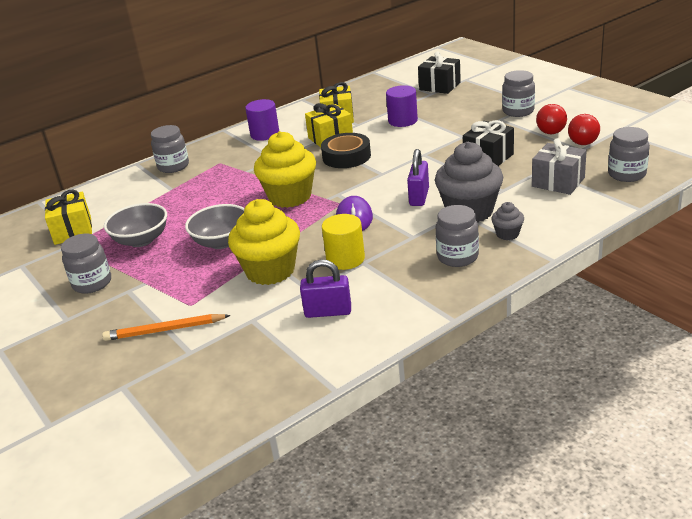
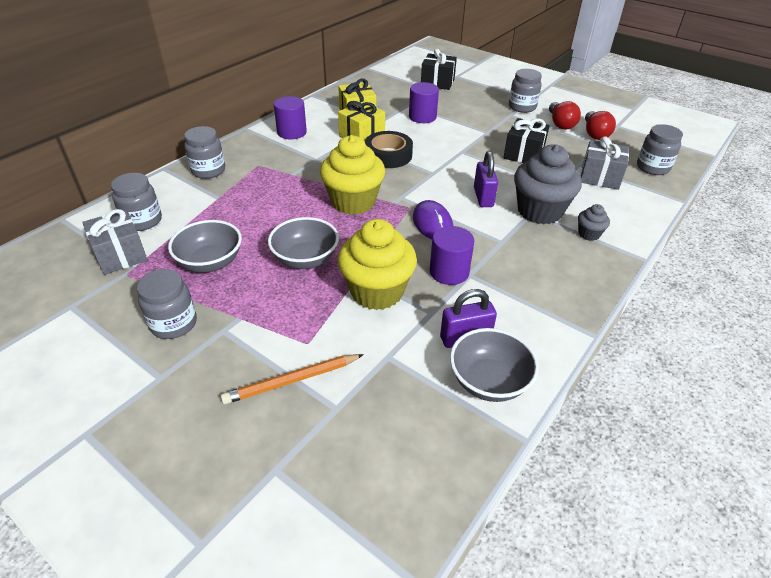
camera: 20 degrees left, 10 degrees up
(73, 231) = (121, 255): yellow gift -> grey gift
(328, 345) = (489, 381): none -> grey bowl
(345, 259) = (449, 272): yellow cylinder -> purple cylinder
(457, 257) = (558, 262): grey jar -> grey jar (143, 221)

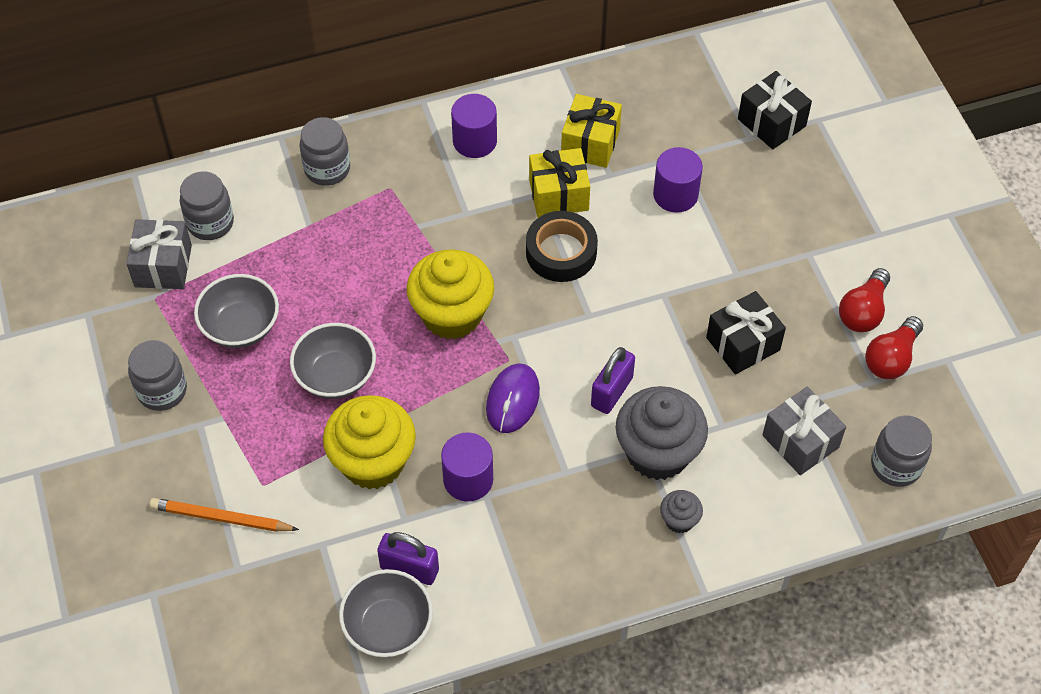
camera: 35 degrees right, 15 degrees up
(522, 107) = (844, 245): grey jar -> none

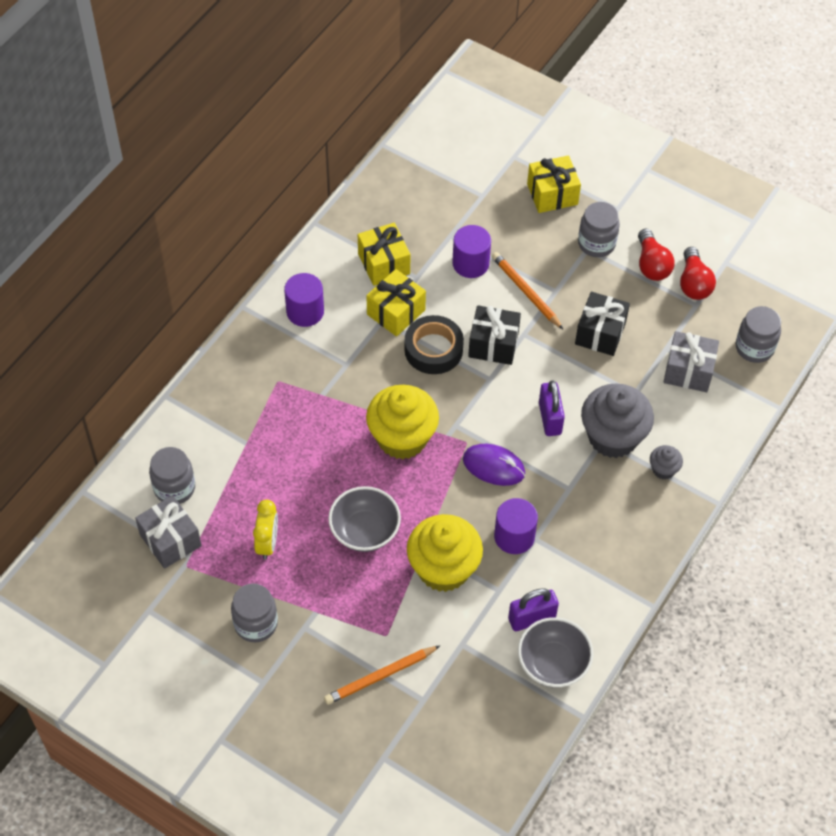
camera: 40 degrees left, 0 degrees up
(241, 326) = (267, 543): grey bowl -> yellow clock
(327, 169) = (221, 396): grey jar -> grey jar (596, 243)
(512, 400) = (493, 466): purple mouse -> purple mouse turned 45 degrees counterclockwise
(705, 255) = (525, 292): none -> orange pencil
(771, 122) = (487, 177): black gift -> black gift (493, 344)
(823, 179) = (552, 194): none -> yellow gift

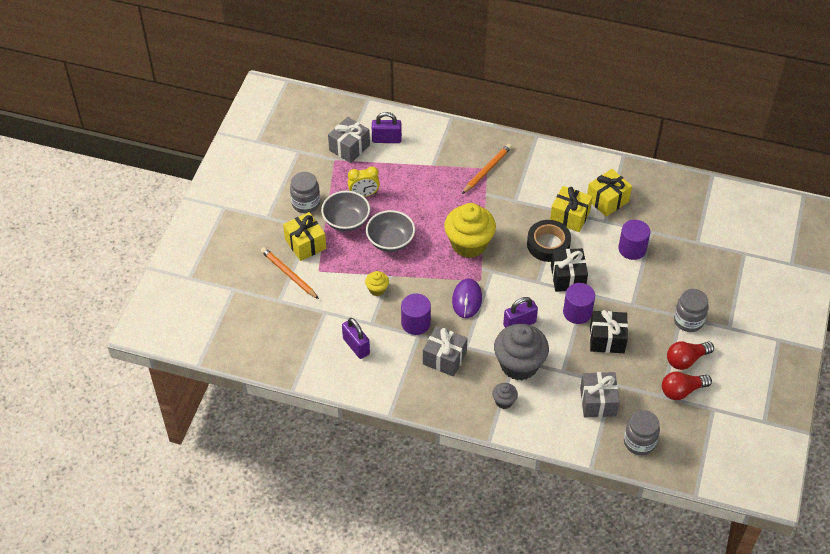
camera: 75 degrees right, 5 degrees down
(174, 488) = (386, 139): grey jar -> purple padlock
(305, 311) = (547, 168): purple cylinder -> purple cylinder (577, 312)
(443, 568) = (377, 289): yellow cupcake -> yellow cupcake, size x0.46
(525, 292) = (623, 286): orange pencil -> orange pencil (487, 170)
(552, 194) = (721, 284): yellow gift -> yellow gift (305, 244)
(553, 663) = (326, 365): grey bowl -> grey bowl (346, 221)
(580, 518) = (444, 358): none -> grey gift

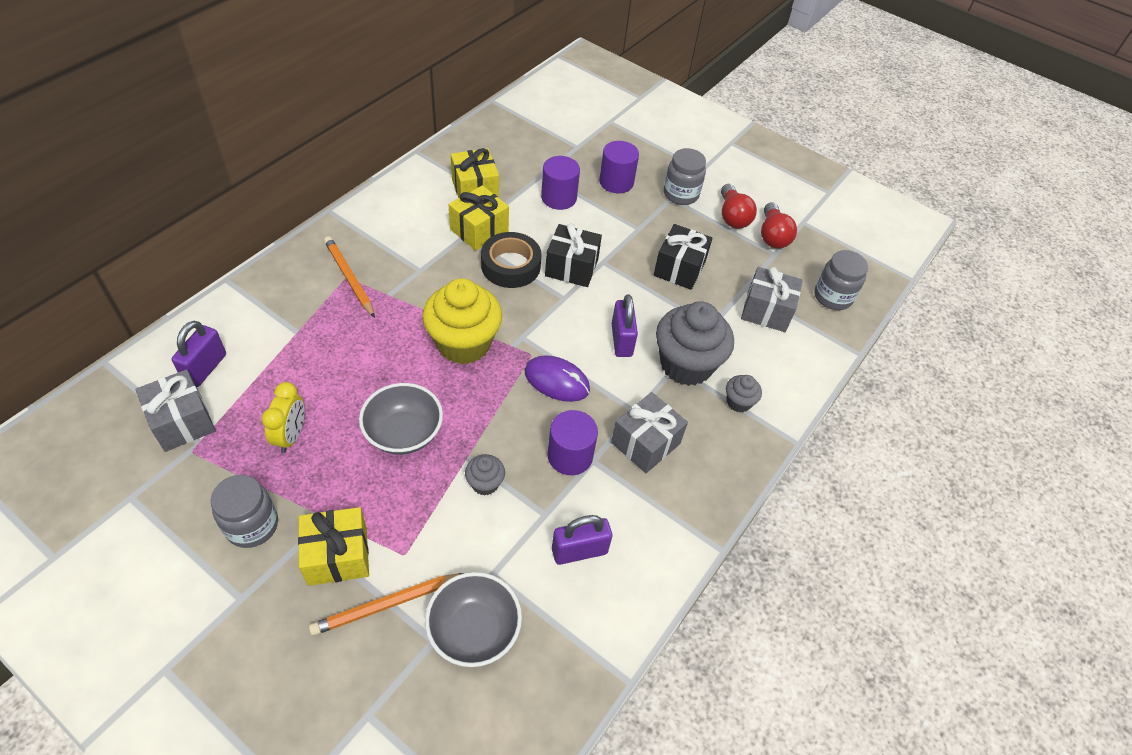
camera: 75 degrees left, 0 degrees up
(346, 221) = (328, 479): grey bowl -> grey bowl (474, 630)
(377, 289) = (485, 483): yellow cupcake -> grey cupcake
(577, 312) = (628, 279): purple cylinder -> purple cylinder (616, 182)

